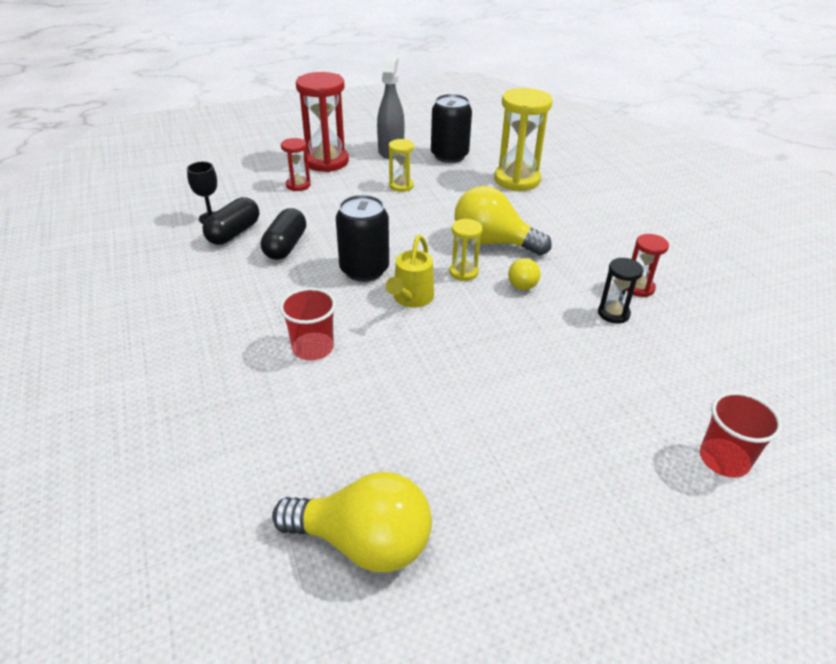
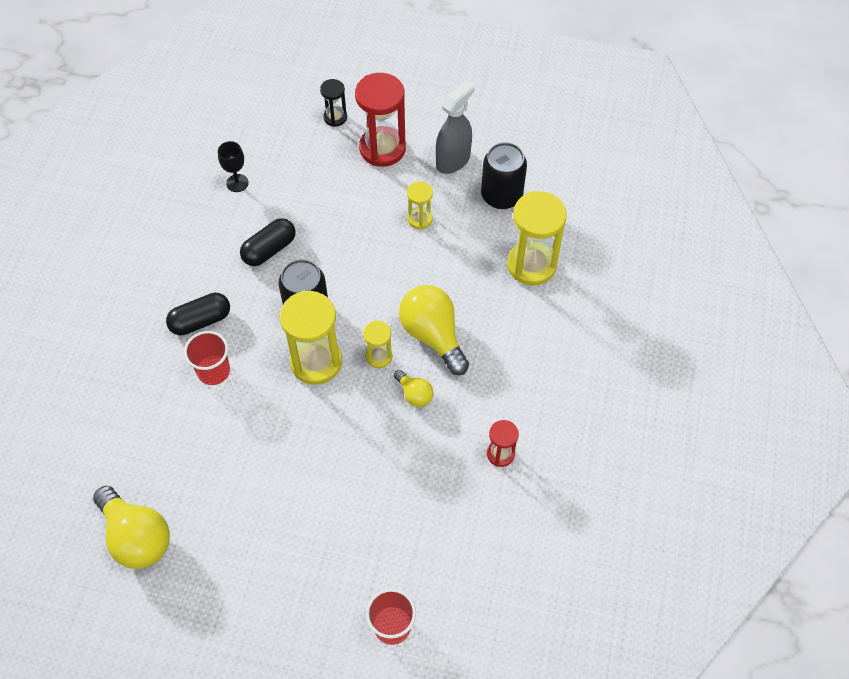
camera: 35 degrees right, 20 degrees up
(234, 233) = (242, 212): black capsule -> black capsule (200, 321)
(298, 185) = (334, 172): red hourglass -> none
(411, 298) = (316, 362): yellow watering can -> yellow hourglass
(523, 282) = (414, 394): yellow light bulb -> yellow light bulb turned 90 degrees counterclockwise
(613, 313) = (451, 466): black hourglass -> black hourglass (335, 117)

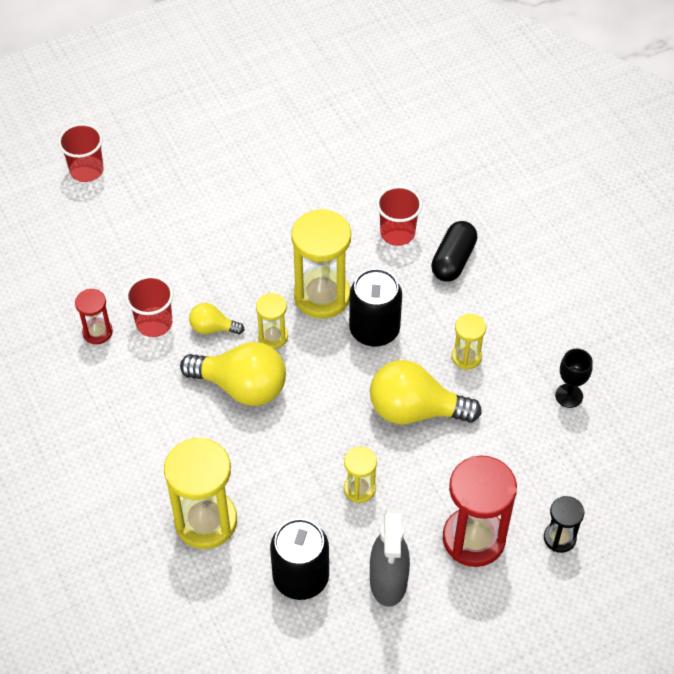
camera: 140 degrees right, 5 degrees down
(137, 537) = (326, 103): yellow light bulb -> yellow light bulb (415, 410)
(269, 249) = (466, 357): black capsule -> yellow hourglass
(453, 430) = (154, 323): none -> red cup

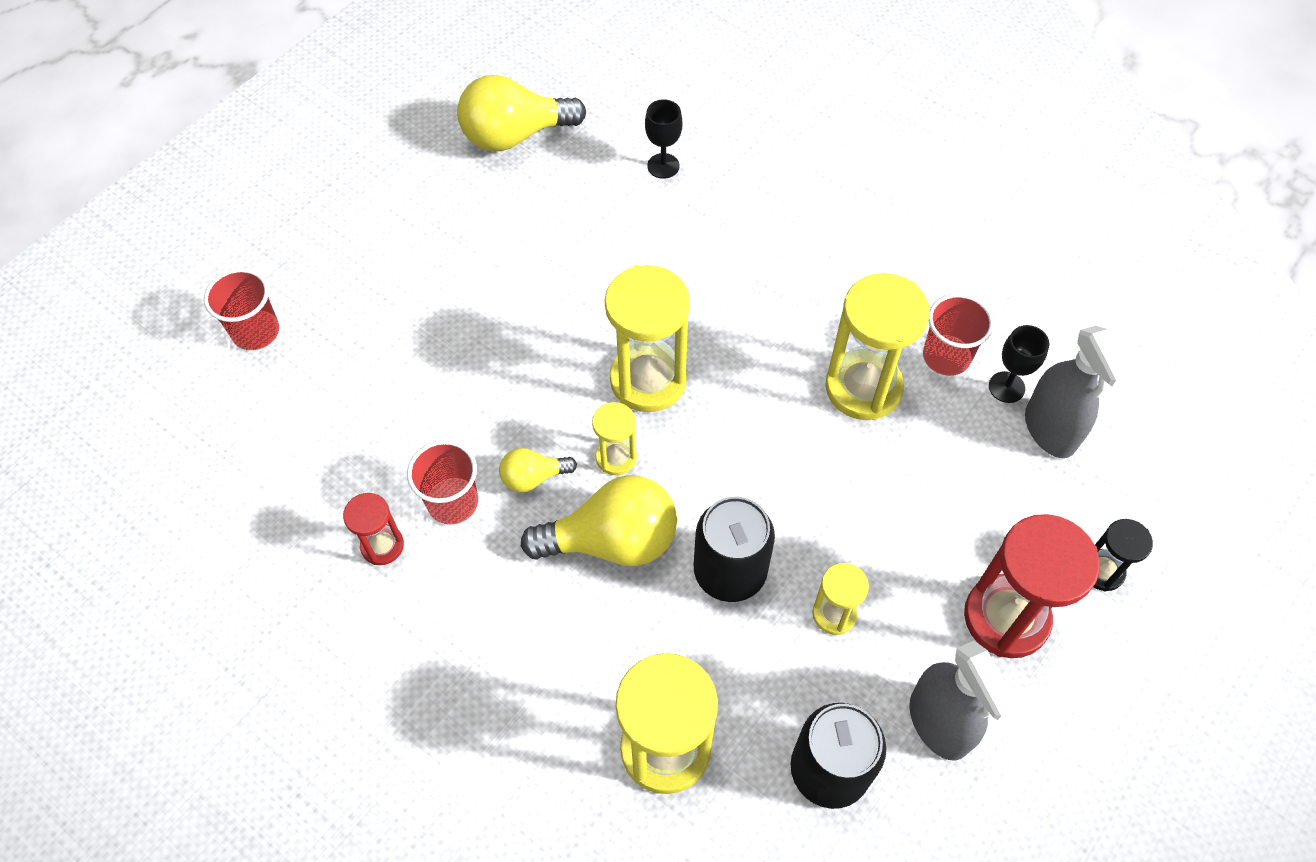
camera: 25 degrees left, 5 degrees up
(374, 330) = (736, 398): black can -> black can (730, 571)
(397, 233) = (695, 265): red cup -> red cup (946, 357)
(414, 157) = (663, 166): none -> black goblet
(415, 410) = (842, 481): yellow light bulb -> yellow light bulb (515, 135)
(453, 260) = (779, 274): black capsule -> none
(466, 357) = (863, 388): yellow hourglass -> yellow hourglass, size x1.93
(582, 435) = (1050, 430): none -> grey spray bottle

